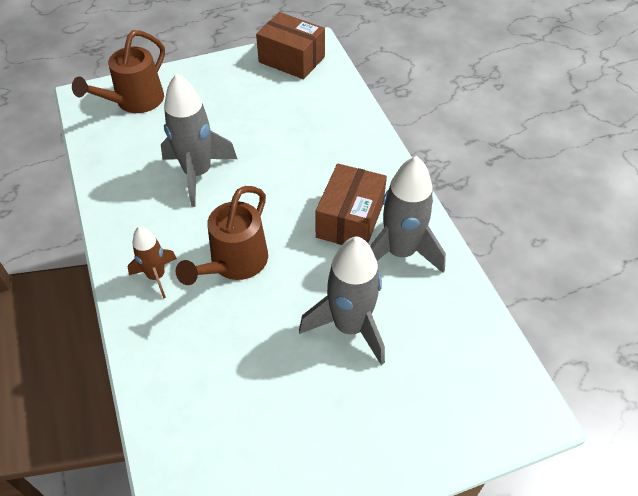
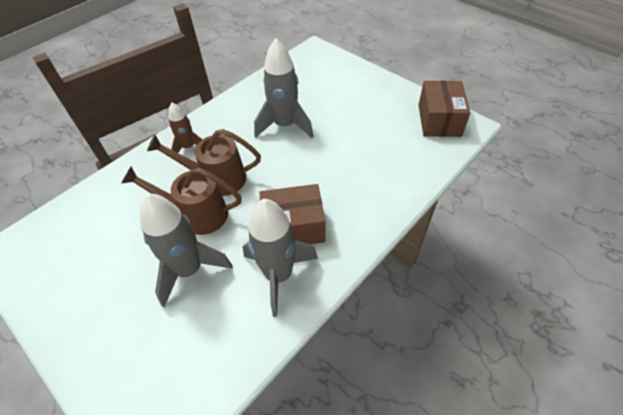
camera: 65 degrees right, 0 degrees up
(134, 102) = (327, 69): brown watering can -> brown watering can (196, 214)

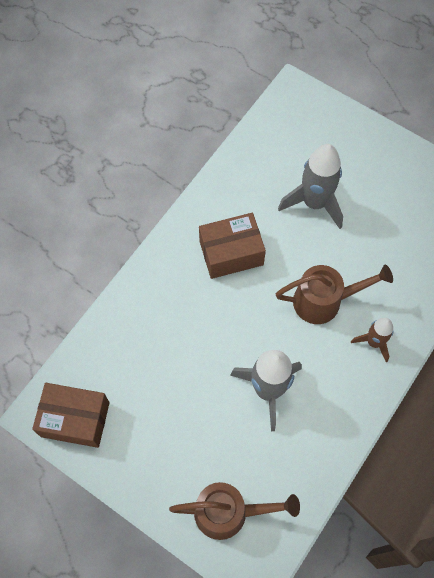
camera: 170 degrees right, 15 degrees up
(196, 214) = (329, 256): brown watering can -> brown watering can (229, 512)
(279, 275) = (235, 207): grey rocket -> none
(439, 120) = (75, 419): brown box -> brown box turned 75 degrees counterclockwise

